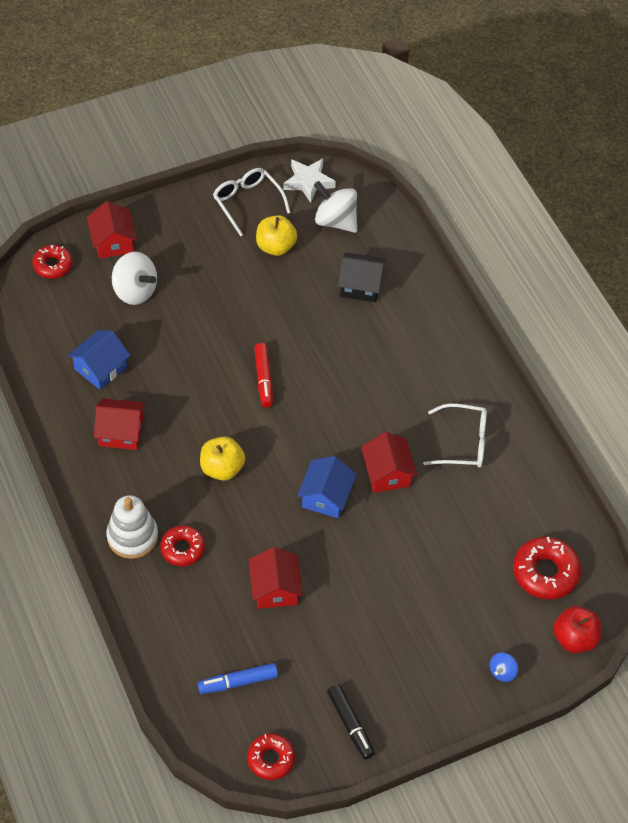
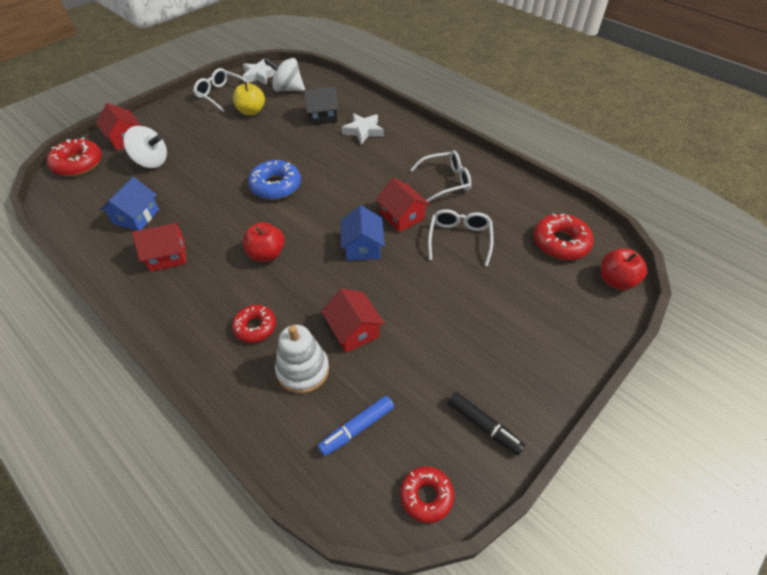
camera: 20 degrees left, 5 degrees down
(53, 265) = (78, 163): red donut -> red donut, size x1.52
(132, 536) = (203, 333): white stacking toy -> white stacking toy (303, 370)
(222, 468) = (266, 254): yellow apple -> red apple
(263, 379) = (275, 186): red marker -> blue donut
(401, 329) = (363, 131): none -> white star
(435, 526) = (459, 239): none -> white glasses
(502, 672) = (581, 327): blue spinning top -> none

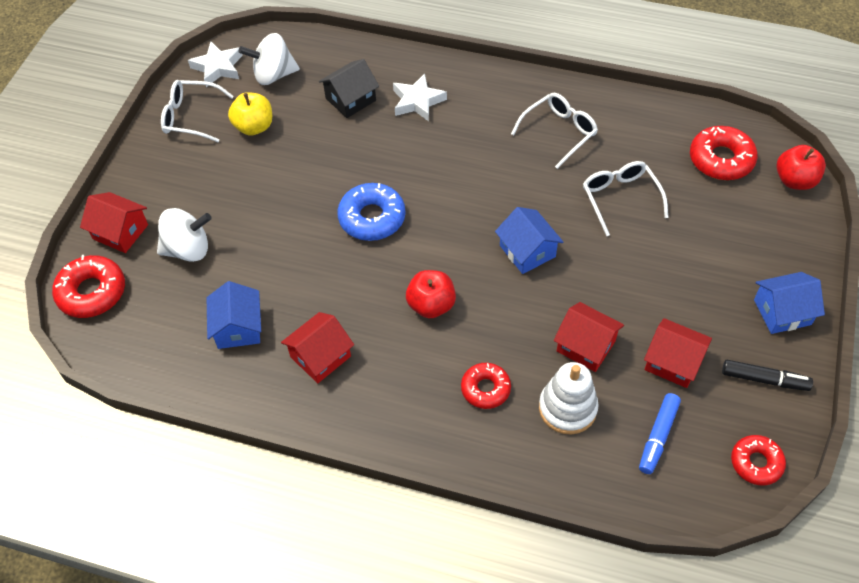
camera: 25 degrees left, 5 degrees up
(402, 216) = (542, 196): red house -> red house (673, 362)
(537, 377) = (782, 312): none -> blue house

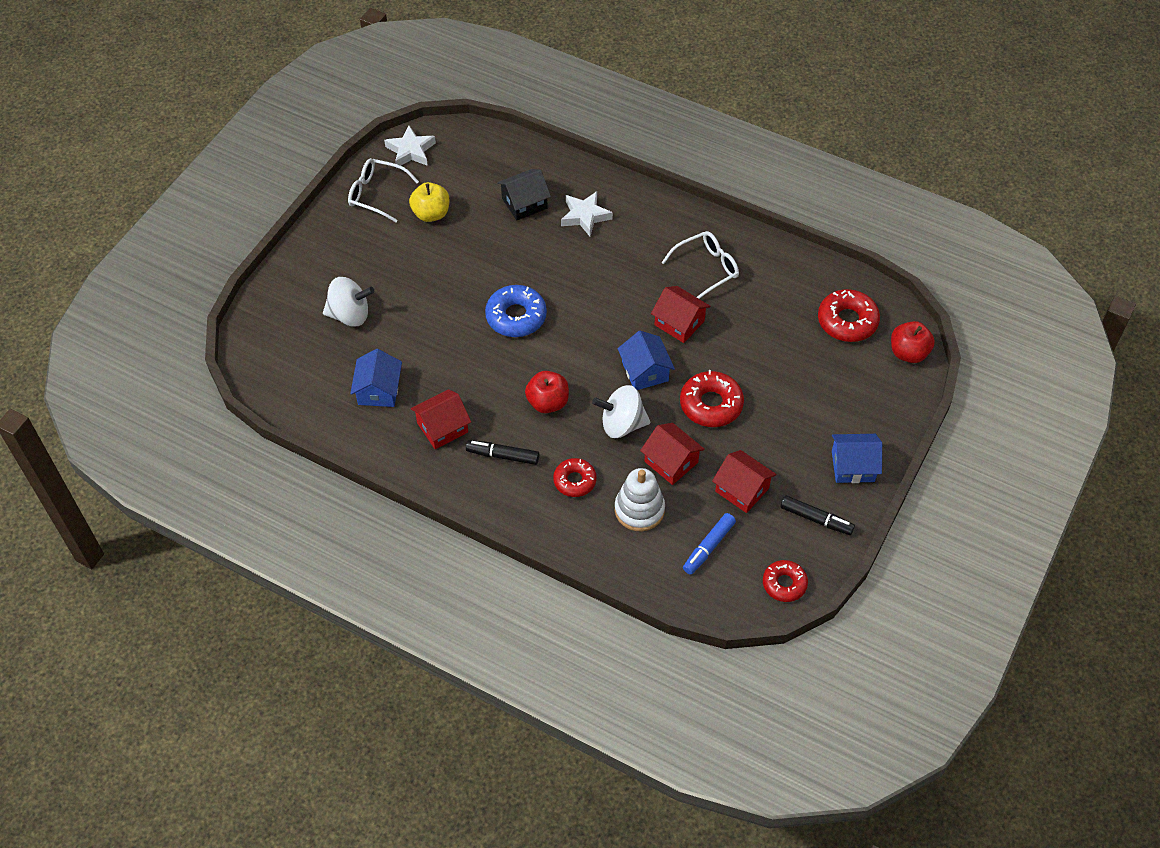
camera: 10 degrees right, 0 degrees up
(92, 292) = (261, 337): red donut -> red donut (711, 404)
(120, 232) = (295, 289): red house -> red house (679, 323)
(273, 75) = (459, 167): white spinning top -> white spinning top (622, 424)
(397, 376) = (503, 456): none -> black marker
(620, 198) = (743, 340): white glasses -> none

